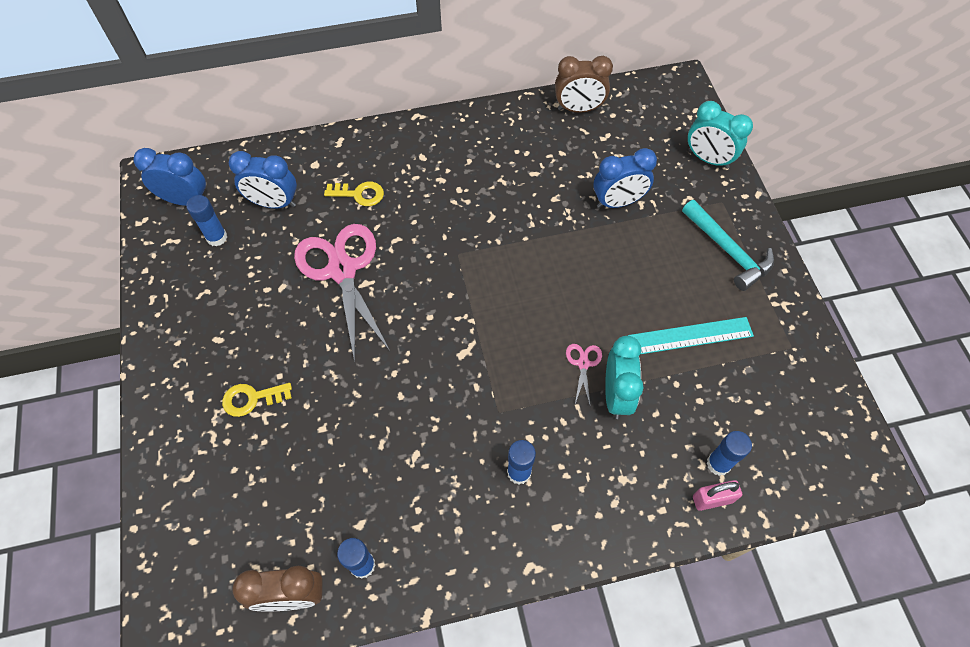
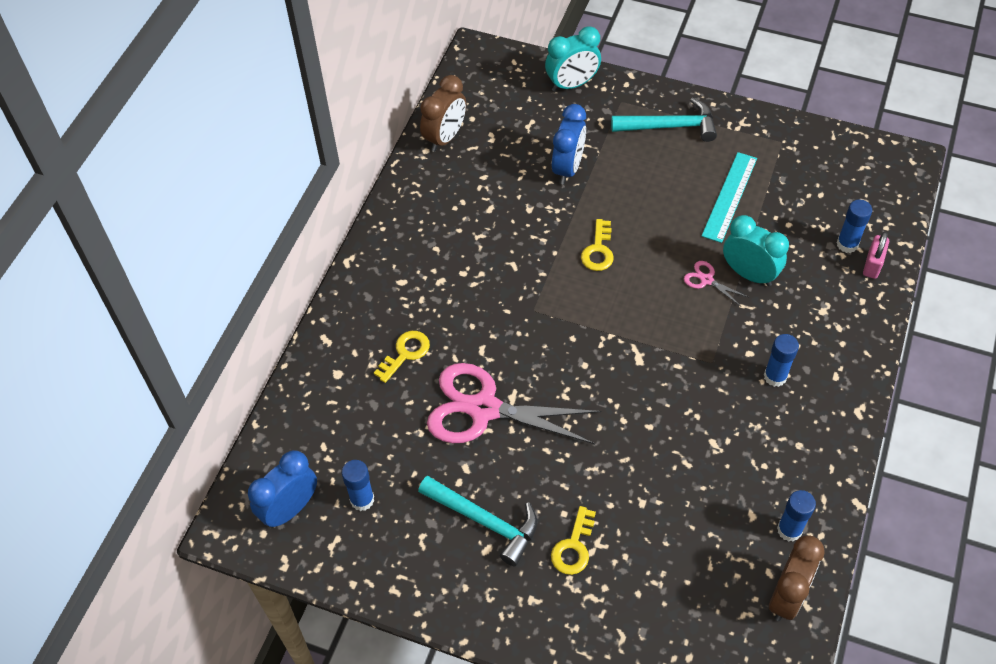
camera: 55 degrees left, 5 degrees down
(241, 325) = (485, 521): none -> turquoise hammer
(274, 203) = (358, 430): blue clock -> none
(551, 267) = (598, 250): none -> yellow key

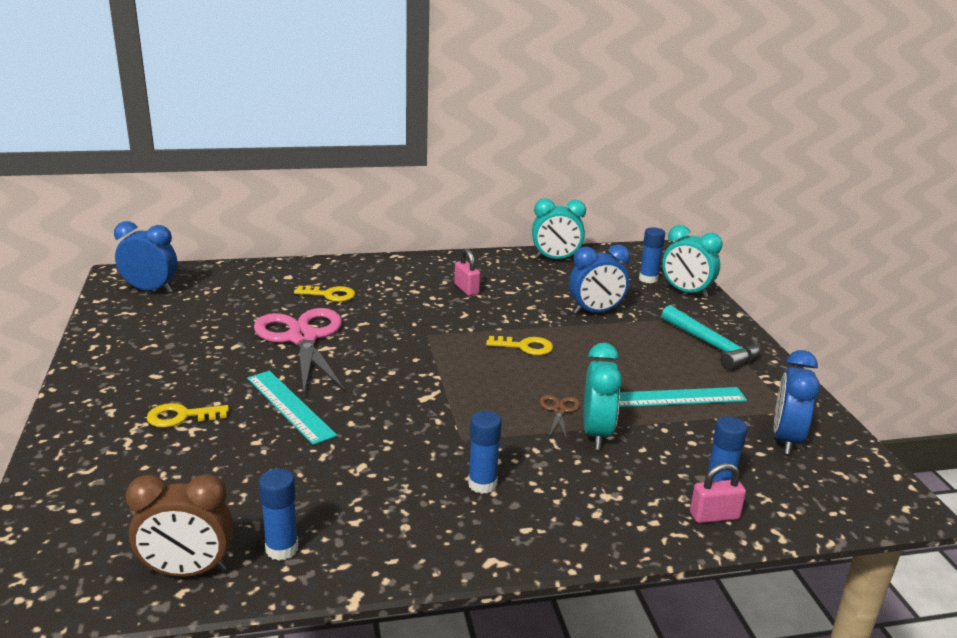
camera: 55 degrees right, 30 degrees down
(362, 500) = (175, 313): blue glue stick -> blue glue stick (648, 279)
(445, 138) = (555, 259): brown clock -> turquoise clock
(464, 239) = (466, 289): none -> pink padlock
(485, 521) = (184, 367): turquoise hammer -> none
(598, 250) = (525, 347): yellow key -> yellow key turned 150 degrees counterclockwise
(600, 460) = (290, 406): none -> turquoise ruler
(706, 280) = (559, 410): pink scissors -> brown scissors
(814, 169) = (786, 439): none -> blue clock

